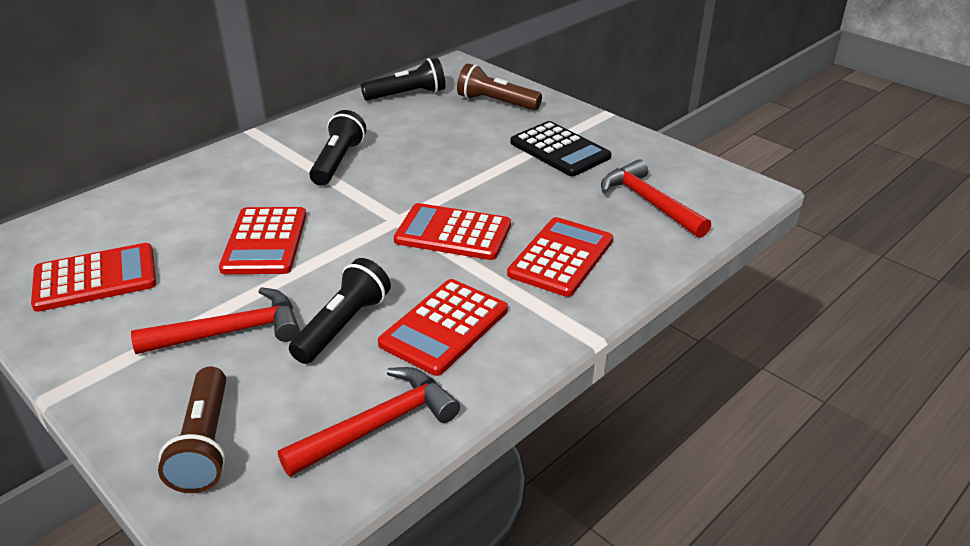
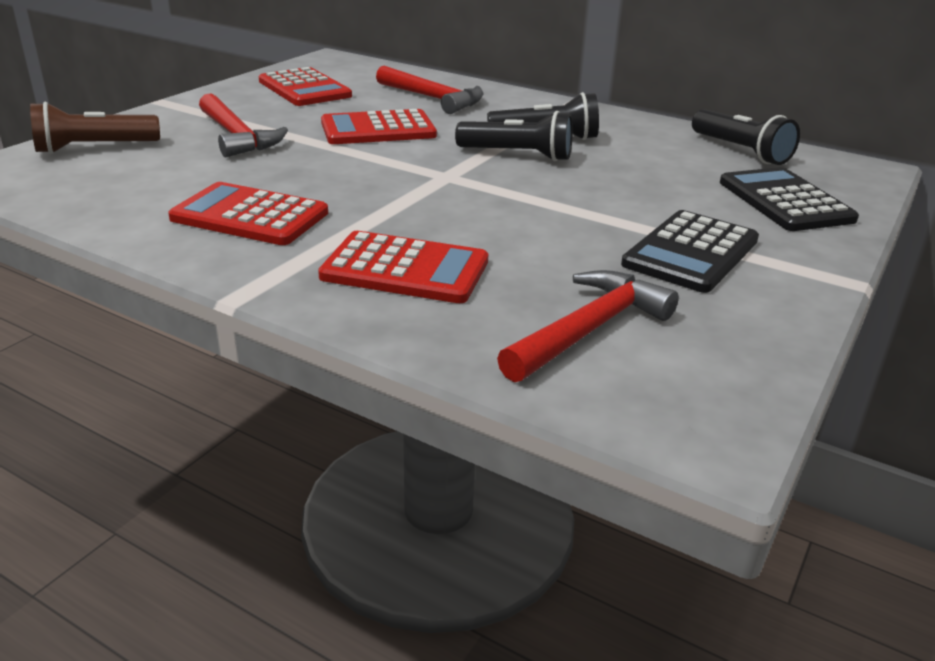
camera: 75 degrees right, 5 degrees down
(343, 325) = (249, 173): black flashlight -> black flashlight (518, 155)
(378, 425) = (100, 203): red hammer -> red hammer (433, 98)
(453, 233) = (432, 204): red calculator -> none
(496, 103) = (785, 201): brown flashlight -> black calculator

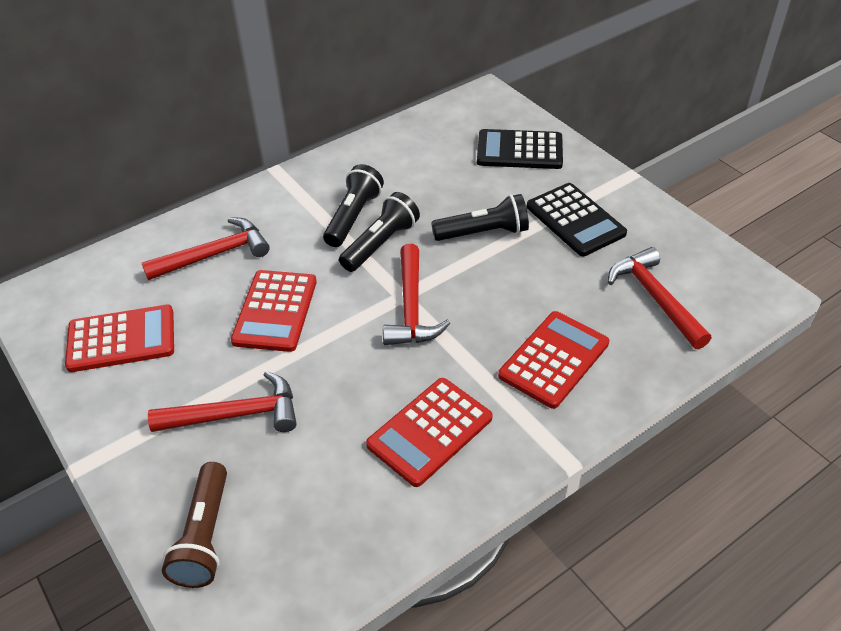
camera: 65 degrees left, 15 degrees up
(431, 182) = (411, 307): none -> red hammer
(741, 151) = (431, 132): black flashlight -> black flashlight (483, 232)

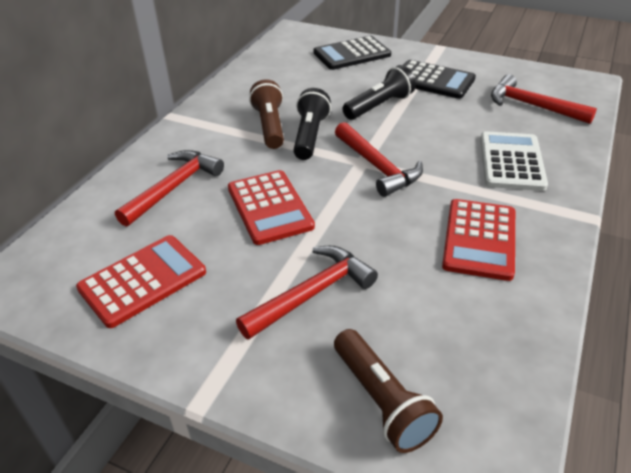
camera: 30 degrees left, 5 degrees down
(353, 216) = (269, 126): black flashlight -> brown flashlight
(554, 359) = (511, 162): red calculator -> white calculator

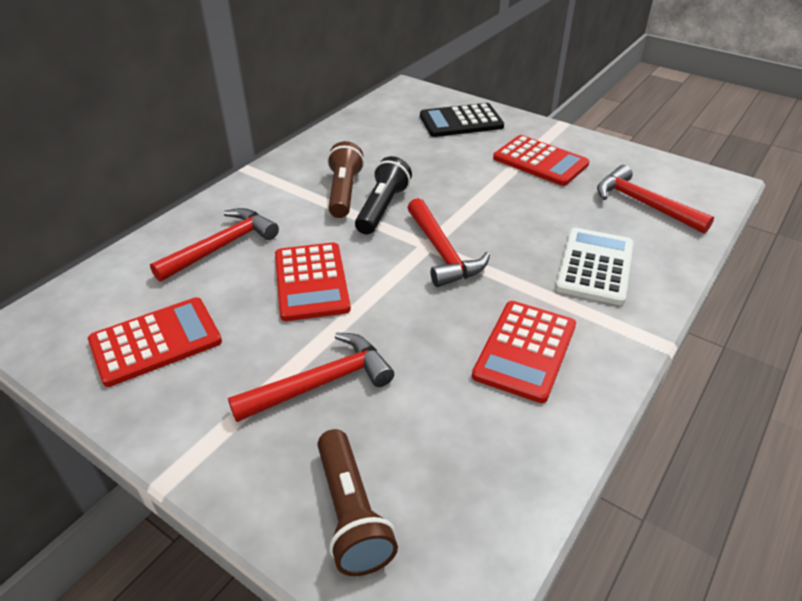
camera: 10 degrees right, 0 degrees up
(379, 106) = (469, 183): black flashlight -> none
(433, 80) = (540, 161): black calculator -> red calculator

